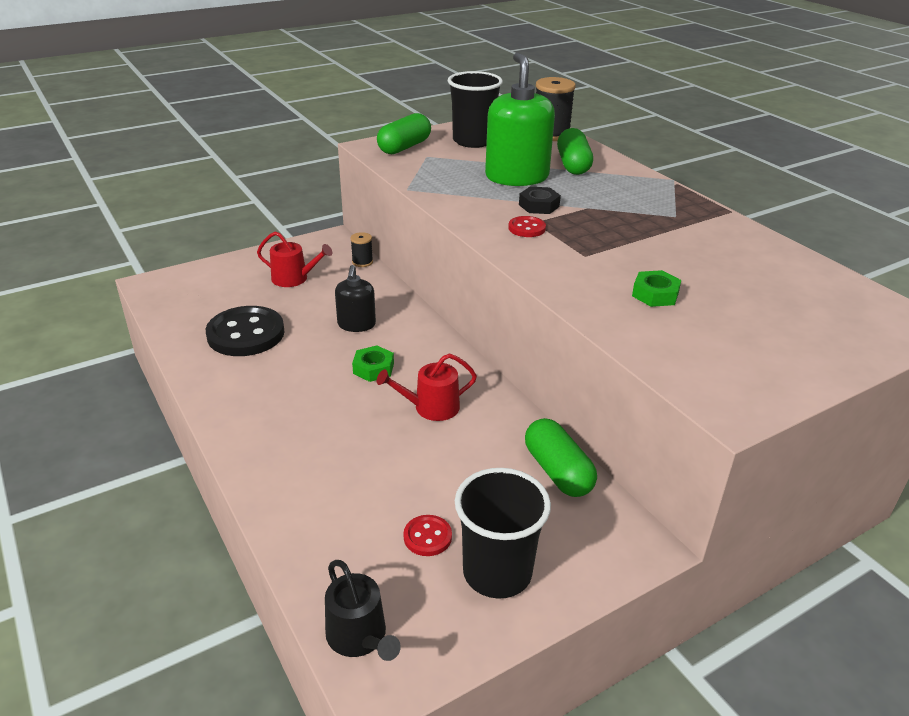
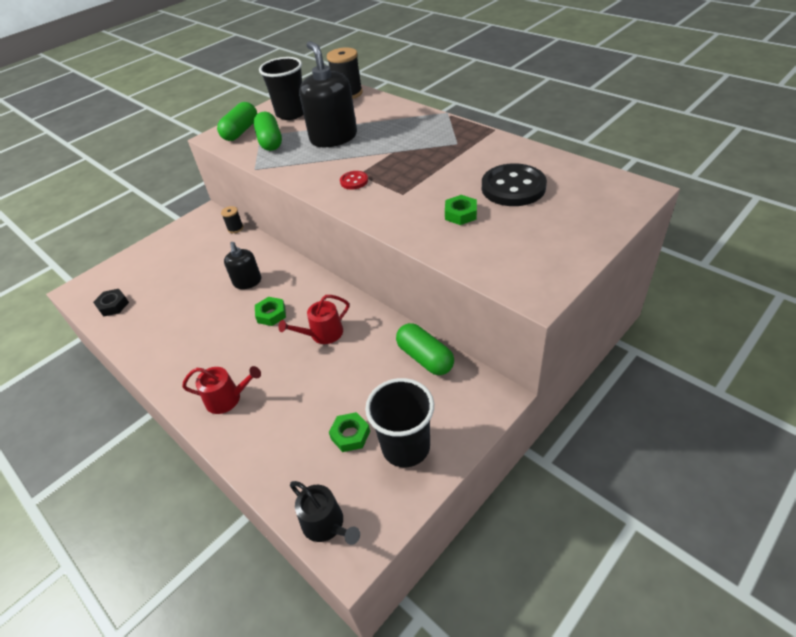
camera: 10 degrees left, 10 degrees up
(246, 334) = (166, 312): black button -> black button (513, 187)
(294, 278) = (188, 256): red watering can -> red watering can (227, 398)
(427, 537) = (350, 435): red button -> green nut
(516, 177) = (333, 138): green soap dispenser -> black soap dispenser
(539, 205) = (357, 159): black nut -> black nut (113, 305)
(573, 165) = (372, 117): green capsule -> green capsule (270, 141)

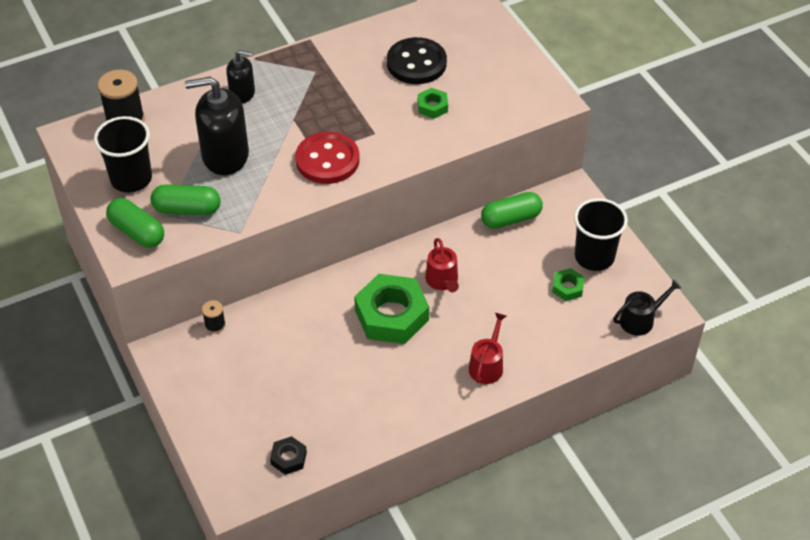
camera: 75 degrees left, 5 degrees up
(247, 282) = (326, 327): black soap dispenser -> black soap dispenser (242, 93)
(271, 314) = (391, 315): green nut -> green nut, size x2.14
(354, 181) = (327, 160): red button -> red button, size x2.12

